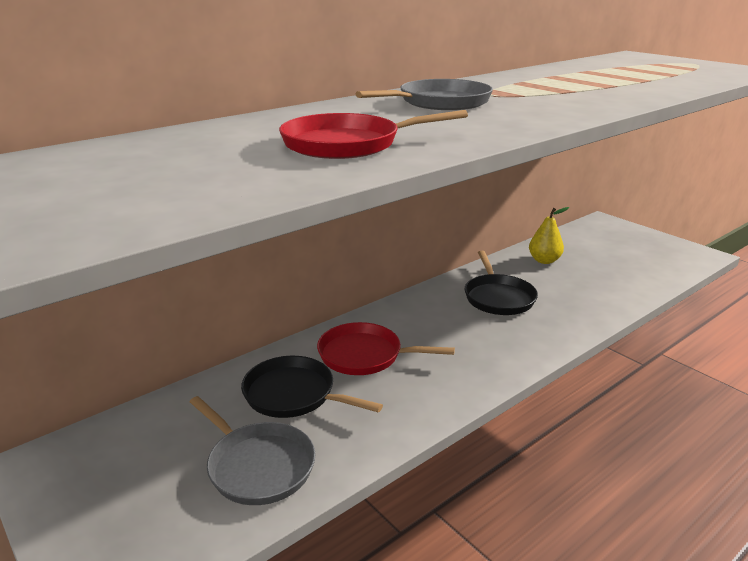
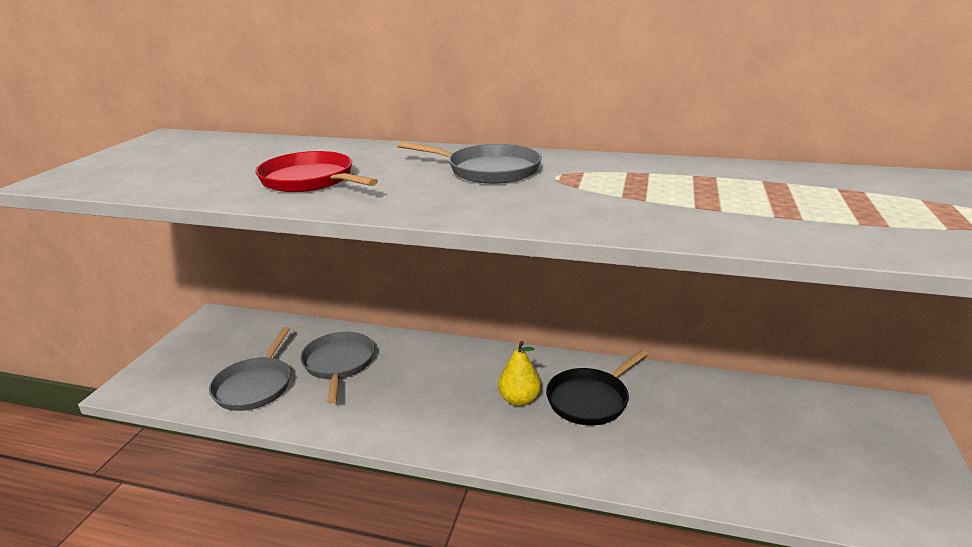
camera: 55 degrees right, 0 degrees up
(293, 394) = (339, 363): black pan -> grey pan
(364, 355) = (415, 370): red pan -> none
(544, 260) = (713, 400): yellow pear -> yellow pear (519, 399)

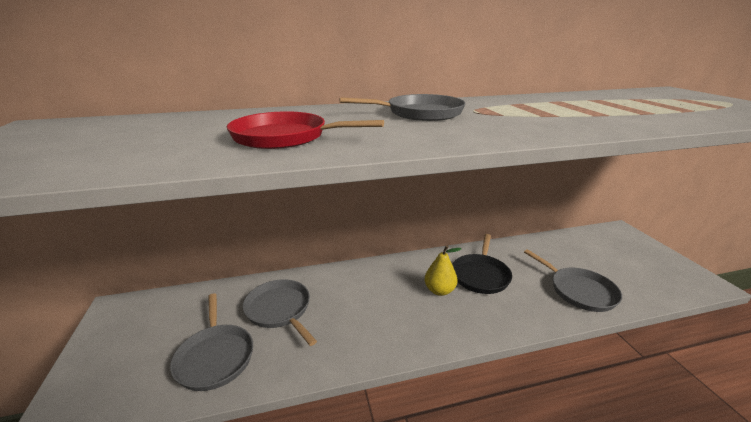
camera: 30 degrees left, 0 degrees up
(708, 463) = (579, 291): none -> grey pan

